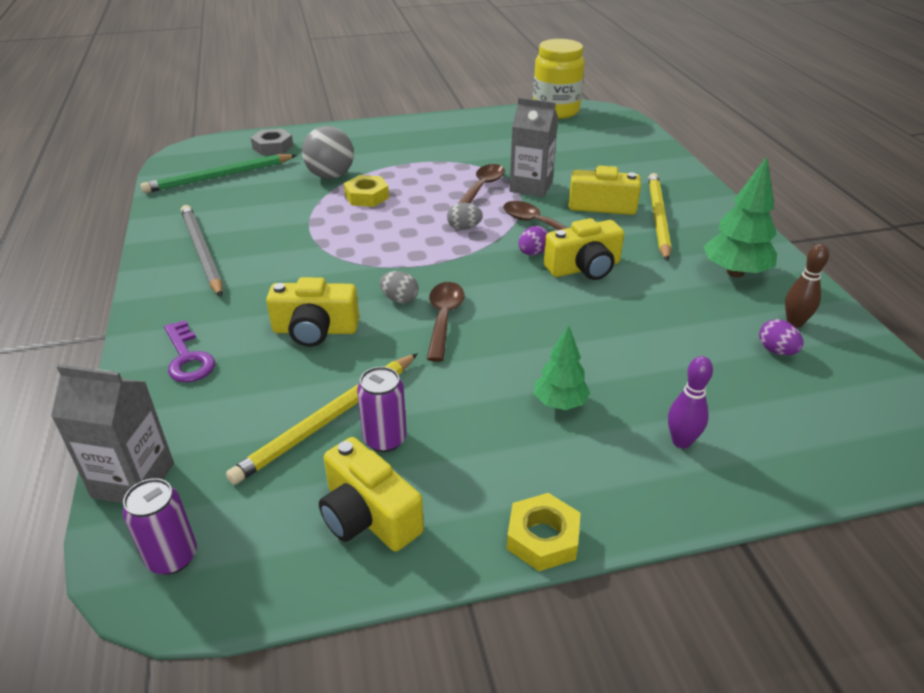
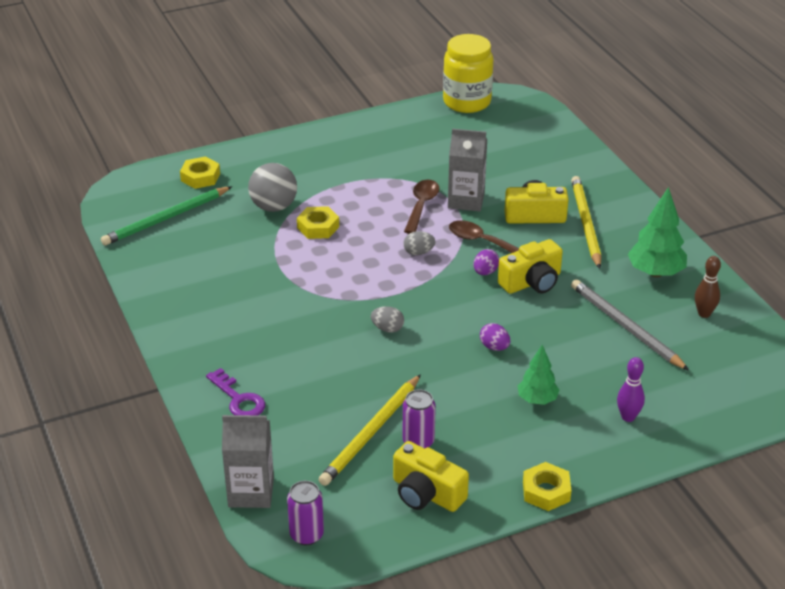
camera: 10 degrees left, 0 degrees up
(202, 252) = (195, 302): grey pencil -> grey pencil (625, 327)
(273, 147) = (200, 177): grey nut -> yellow nut
(315, 330) = (329, 364): yellow camera -> none
(443, 318) = (429, 342): brown spoon -> none
(776, 351) = (691, 339): purple egg -> purple egg (494, 347)

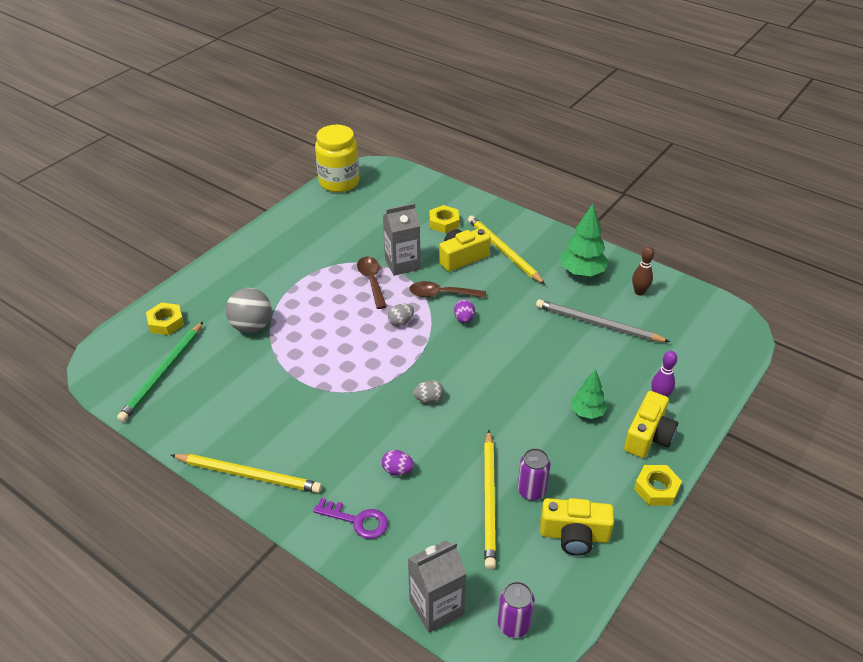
camera: 30 degrees left, 5 degrees up
(175, 327) = (249, 475): none -> yellow pencil
(318, 227) = (303, 331): yellow nut -> yellow nut (444, 223)
(494, 347) = (521, 380): purple egg -> purple egg (397, 470)
(532, 282) = (504, 314): yellow camera -> yellow camera (648, 436)

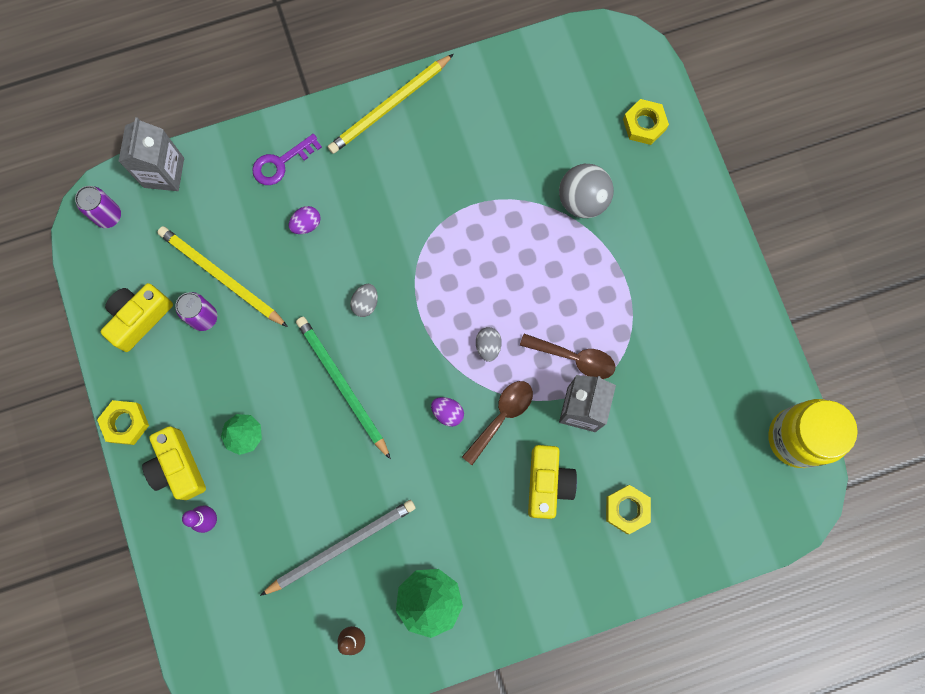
camera: 125 degrees right, 35 degrees up
(163, 373) = (568, 92): green pencil -> green pencil (342, 385)
(503, 251) = (527, 539): yellow pencil -> none

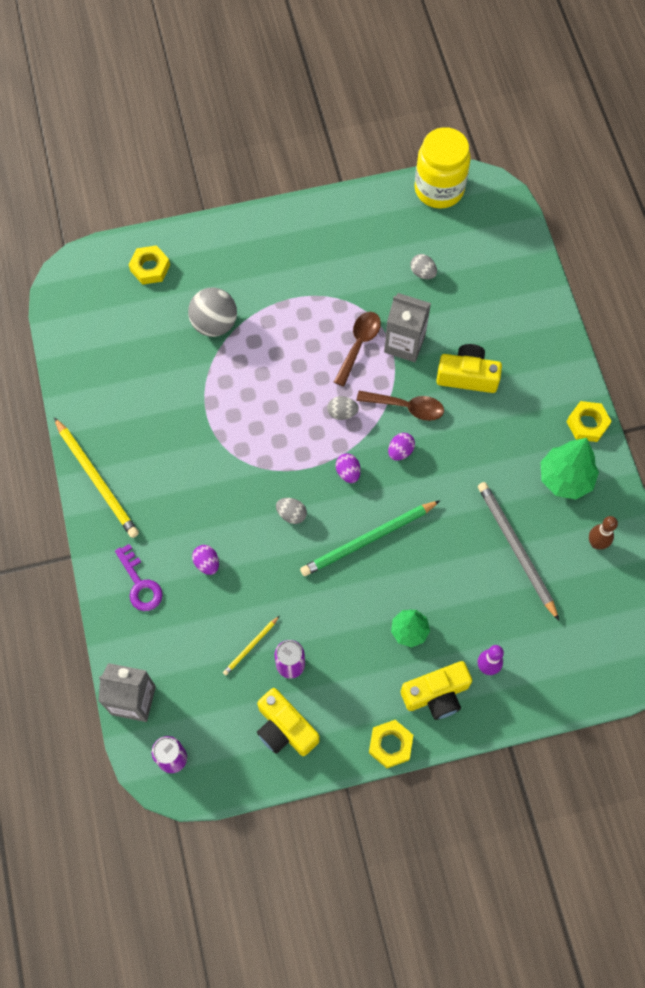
camera: 85 degrees left, 10 degrees down
(221, 277) = (250, 646): yellow pencil -> yellow pencil, size x0.49
(418, 358) = (348, 472): none -> purple egg
(502, 416) = (406, 407): brown spoon -> brown spoon turned 150 degrees clockwise
(627, 509) = (492, 318): yellow nut -> yellow nut (587, 424)
(677, 424) = (422, 273): none -> grey egg

